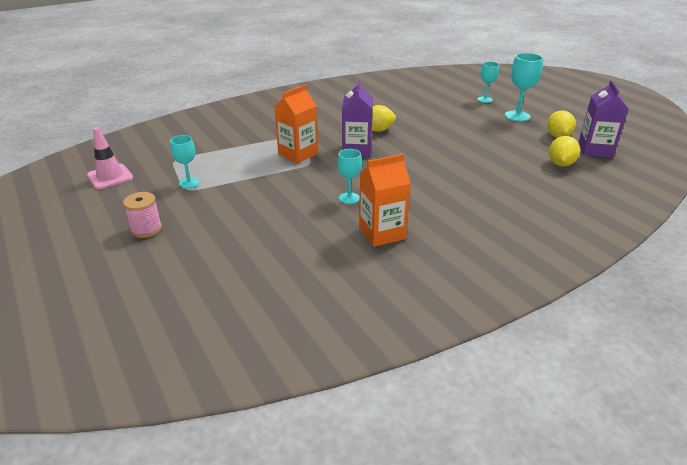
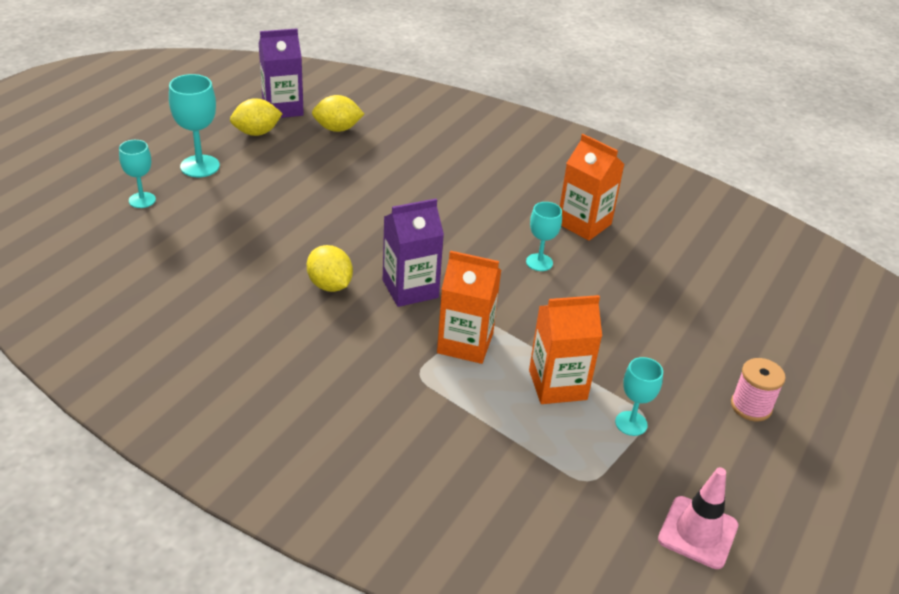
camera: 120 degrees left, 5 degrees up
(240, 171) = (557, 385): none -> orange carton

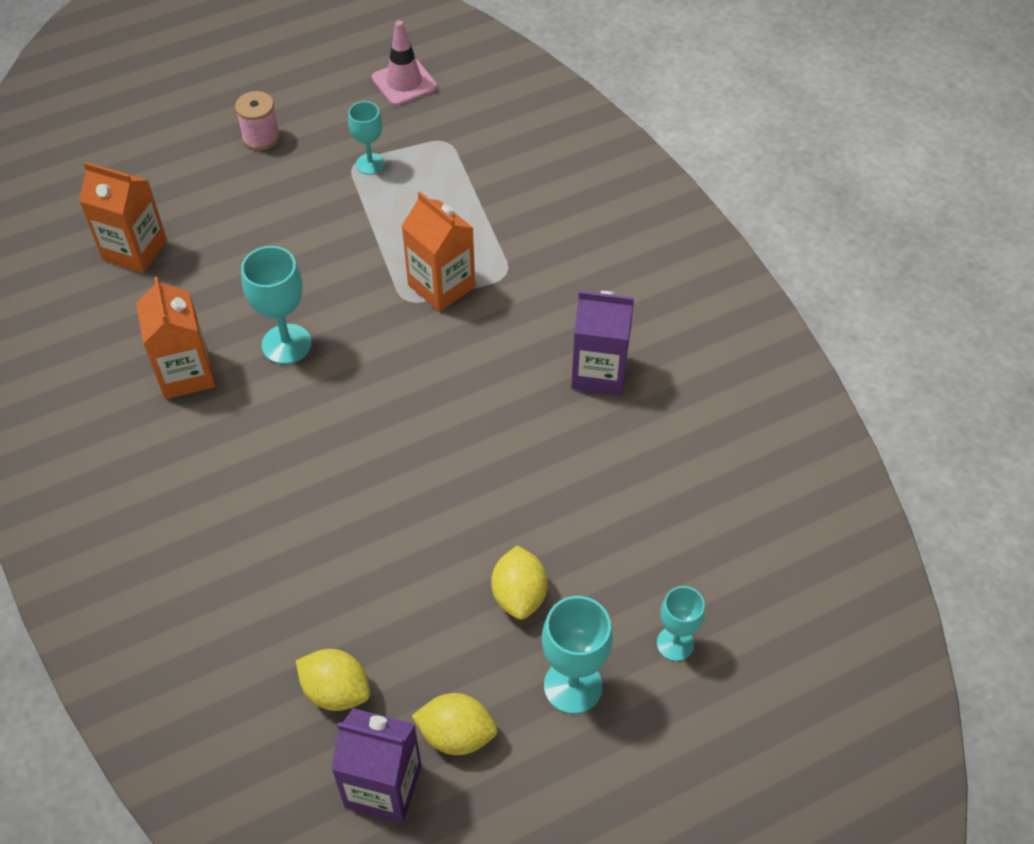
camera: 145 degrees left, 15 degrees up
(330, 285) = (523, 407): yellow lemon -> yellow lemon (519, 595)
(410, 289) = (445, 367): purple carton -> purple carton (599, 372)
(539, 262) = (286, 344): turquoise goblet -> turquoise goblet, size x1.55
(557, 385) = (396, 216): orange carton -> orange carton (135, 250)

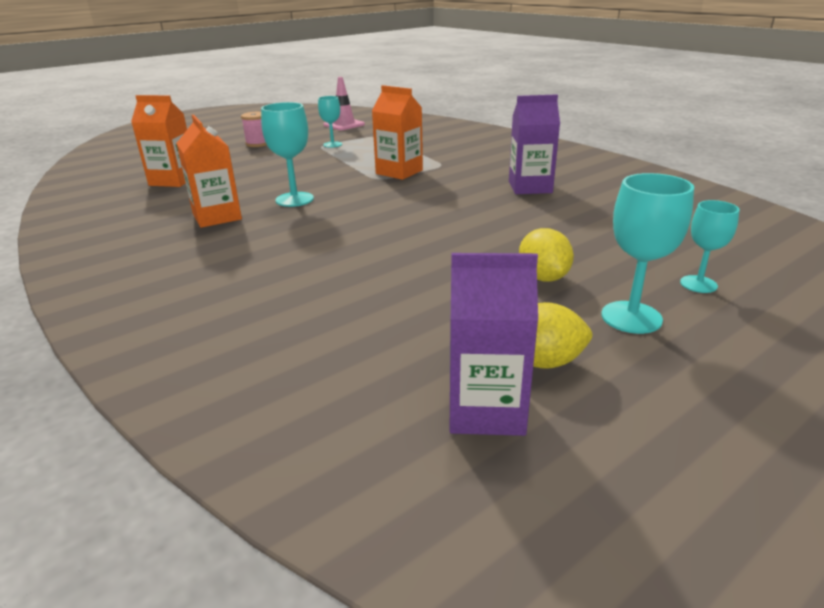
camera: 10 degrees left, 25 degrees down
(336, 691) = (402, 351): yellow lemon -> none

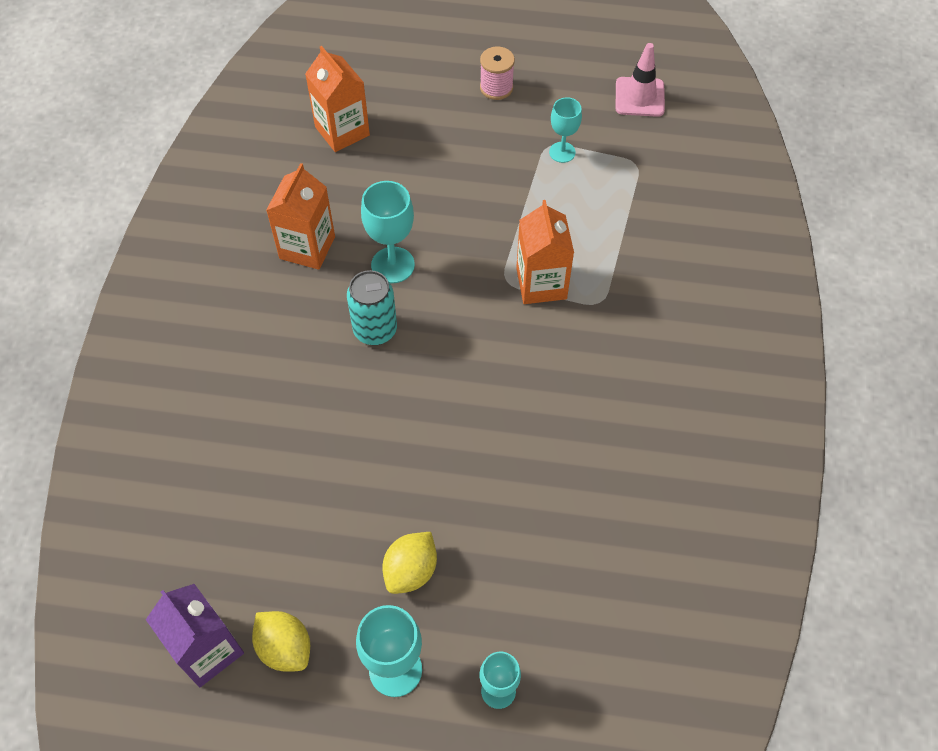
camera: 45 degrees right, 30 degrees up
(326, 220) = (375, 330): none -> turquoise can
(530, 187) = (611, 428): purple carton -> none

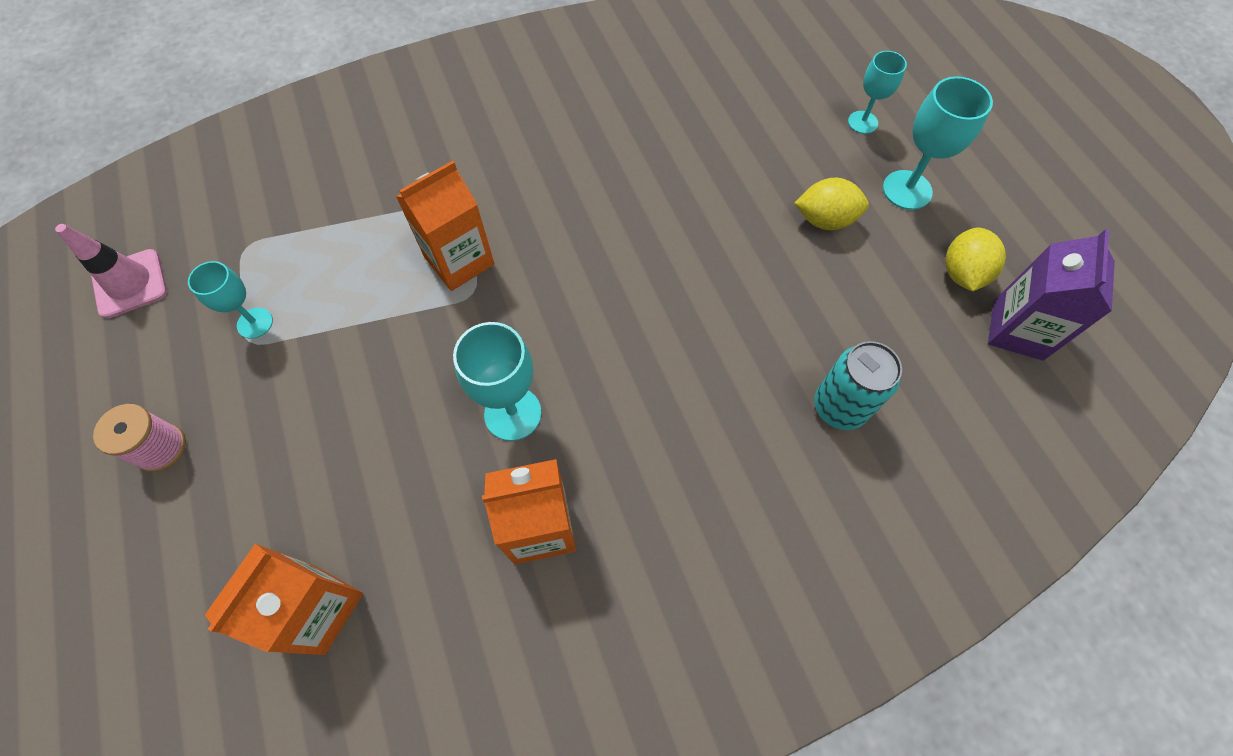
camera: 120 degrees left, 5 degrees up
(375, 330) = (609, 382): turquoise can -> turquoise can (839, 407)

